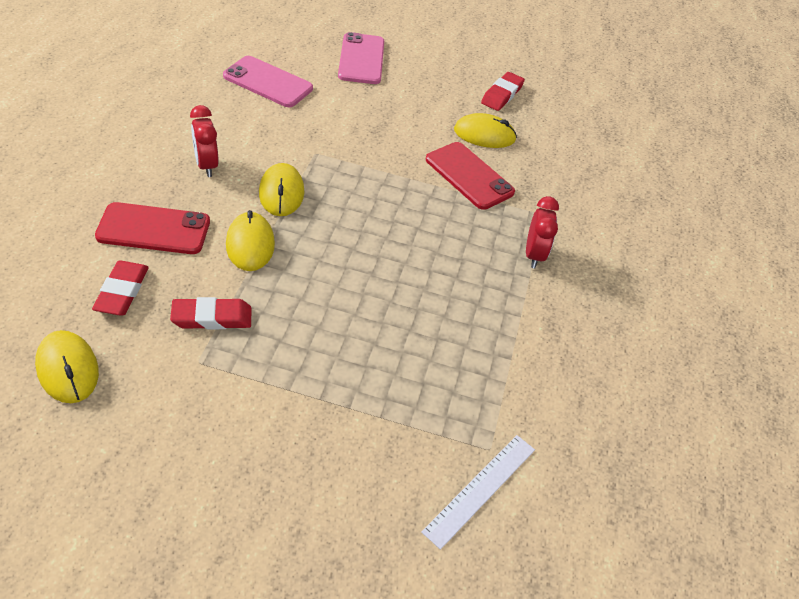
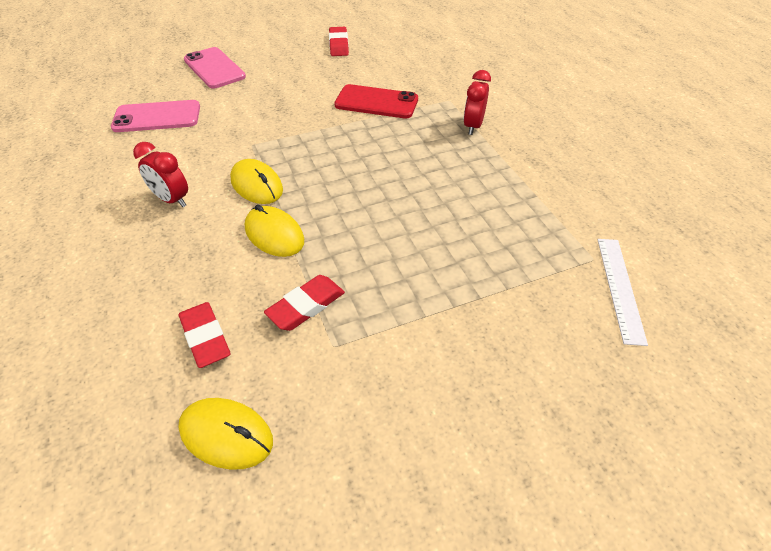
camera: 30 degrees left, 0 degrees up
(154, 229) = (179, 272): red phone -> none
(484, 135) = (356, 73): yellow mouse -> none
(534, 255) = (473, 126): red clock -> red clock turned 135 degrees counterclockwise

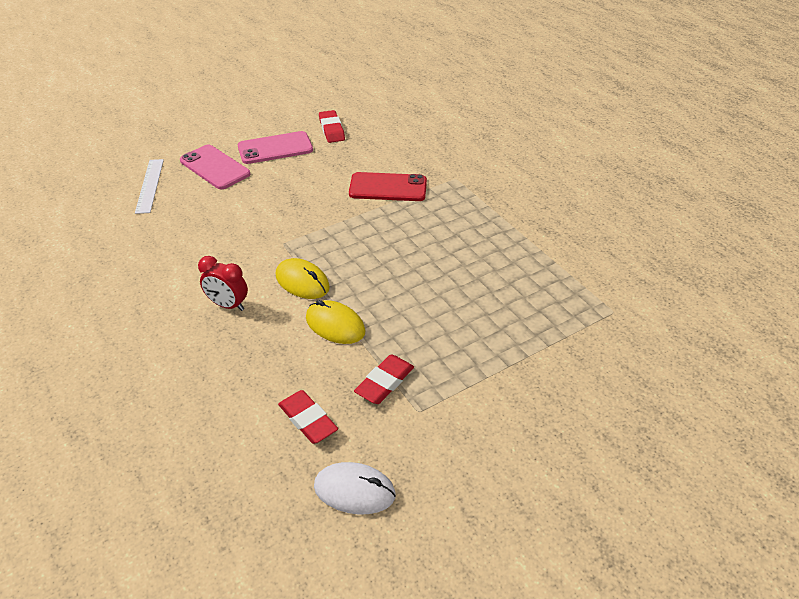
camera: 10 degrees left, 5 degrees down
(157, 117) = (178, 225): pink phone -> pink phone (275, 148)
(226, 434) = (354, 490): yellow mouse -> white mouse
(473, 126) = (484, 202): red clock -> none
(620, 288) = (639, 333): white ruler -> white ruler (150, 185)

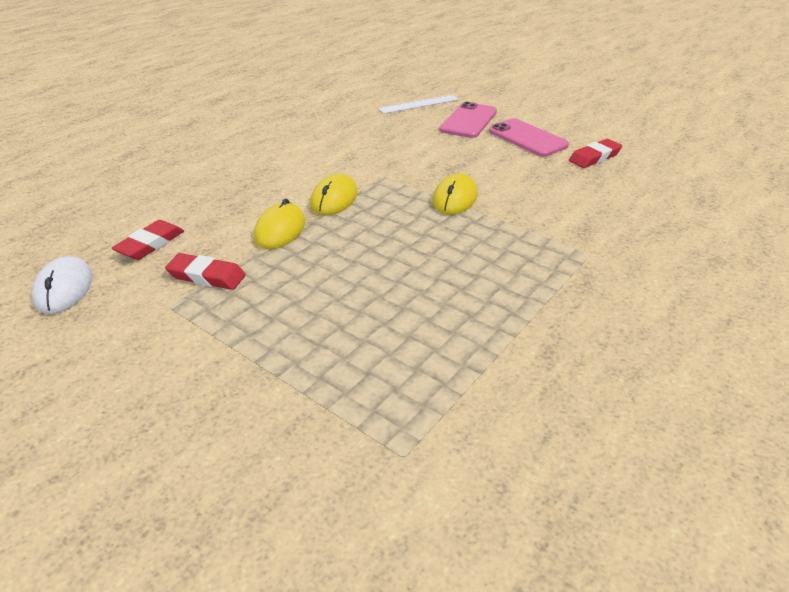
camera: 70 degrees right, 5 degrees down
(228, 305) = (284, 173): red clock -> none
(347, 214) = (454, 198): none -> yellow mouse
(388, 187) = (524, 212): red phone -> none

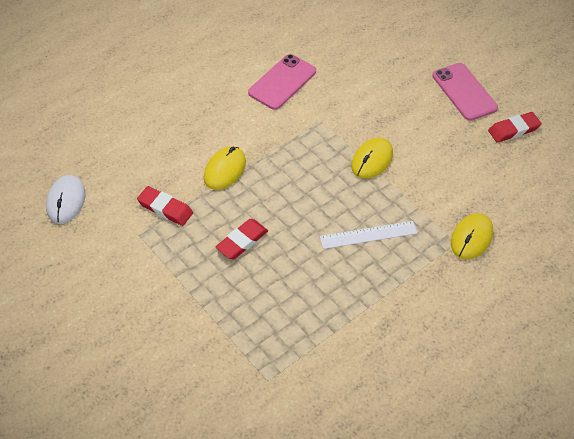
camera: 10 degrees right, 15 degrees up
(150, 244) = (126, 167): red eraser -> red eraser (242, 241)
(334, 199) = (273, 141): yellow mouse -> yellow mouse (471, 238)
(419, 104) = (381, 21): white ruler -> white ruler (368, 235)
(468, 121) = (419, 56): pink phone -> pink phone (282, 82)

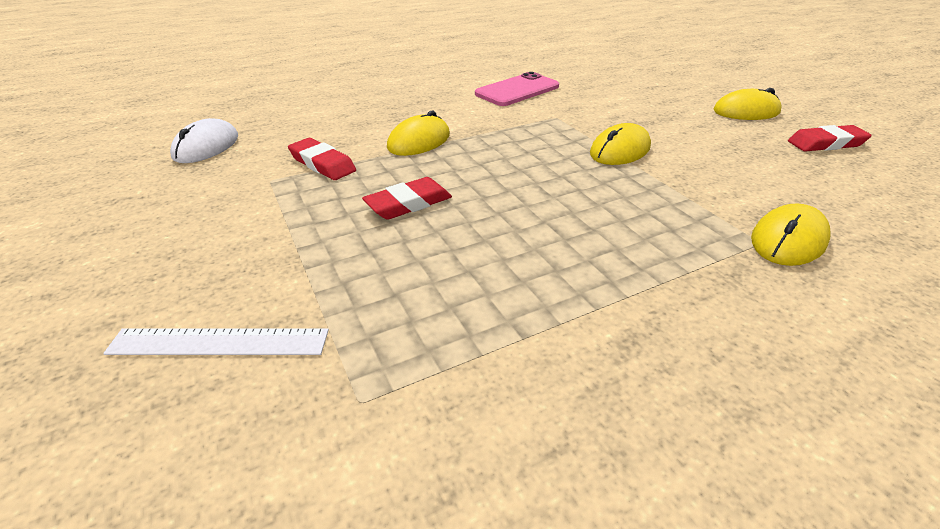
camera: 15 degrees right, 15 degrees down
(368, 235) = (607, 218): white ruler -> white ruler (219, 342)
(464, 92) = (746, 111): pink phone -> yellow mouse

